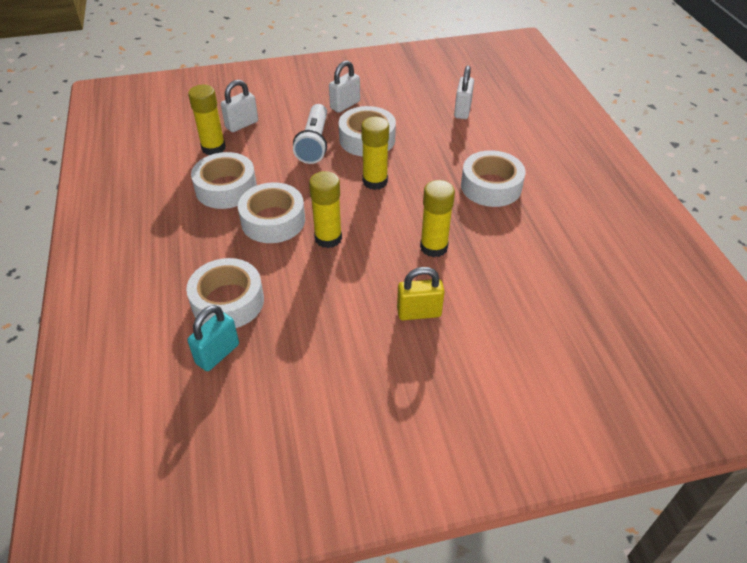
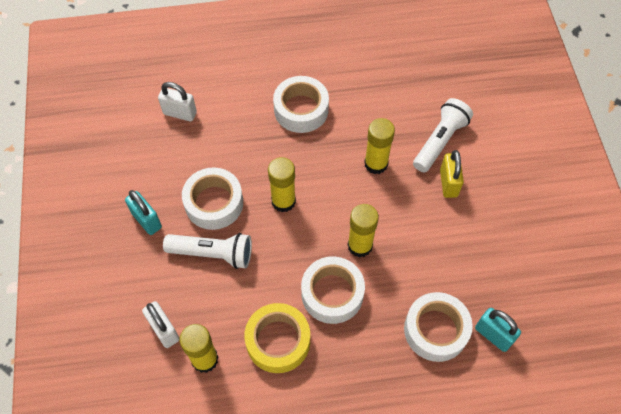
camera: 85 degrees left, 15 degrees up
(226, 188) = (278, 341): white tape -> yellow tape
(345, 105) = (147, 220): white padlock -> turquoise padlock
(479, 304) = (440, 141): none -> white flashlight

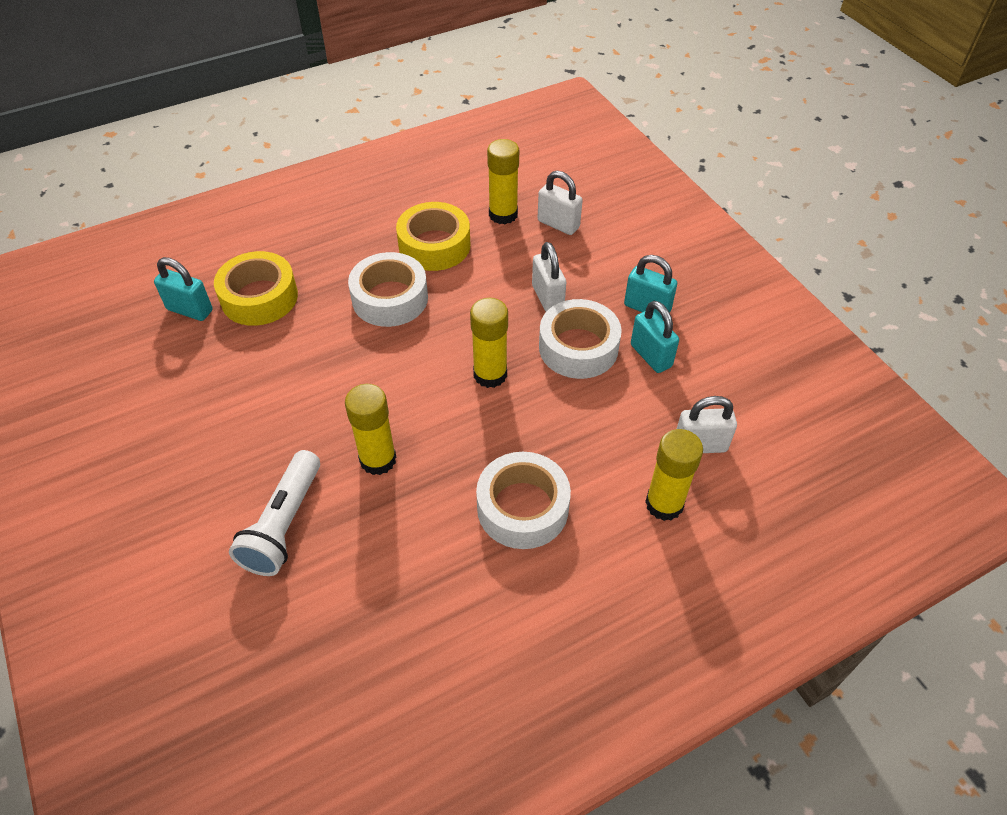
camera: 160 degrees right, 10 degrees down
(169, 181) = (651, 356): none -> turquoise padlock
(213, 254) = (547, 298): white flashlight -> white padlock
(360, 246) = (371, 353): yellow glue stick -> yellow glue stick (664, 504)
(435, 330) = (259, 297): white tape -> yellow tape
(448, 183) = (262, 464): yellow padlock -> none

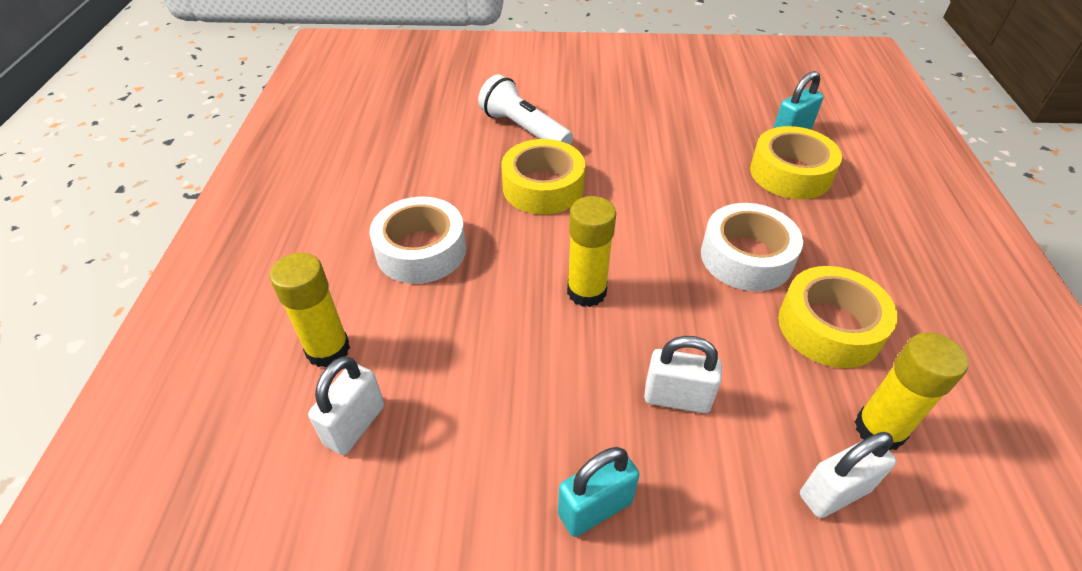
camera: 120 degrees right, 5 degrees down
(378, 459) = (543, 187): yellow glue stick -> yellow tape
(578, 347) = (574, 386): white tape -> none
(651, 356) = (510, 457): turquoise padlock -> none

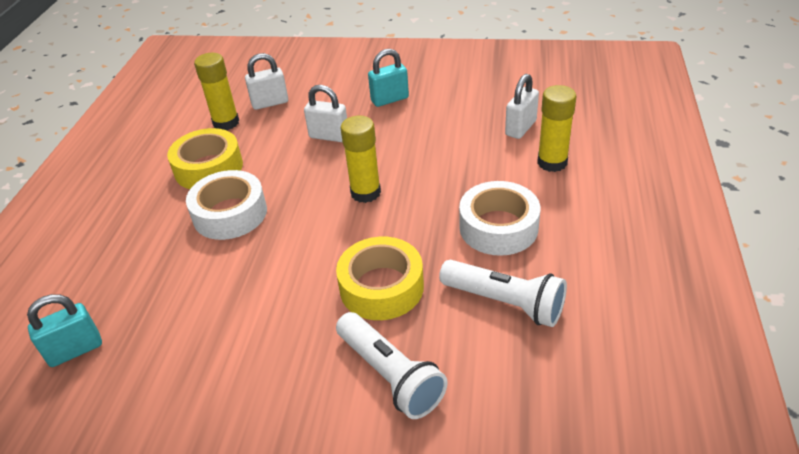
camera: 170 degrees left, 5 degrees down
(427, 179) = (505, 303): none -> white flashlight
(790, 173) = (125, 293): yellow tape -> none

